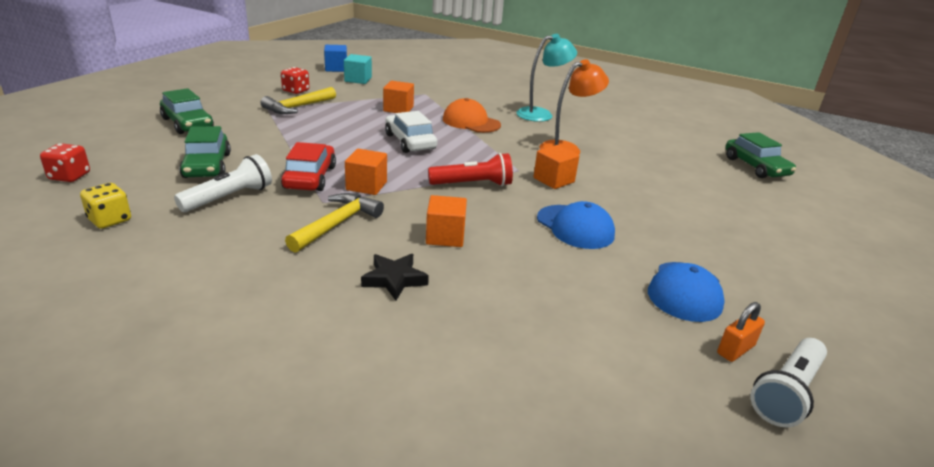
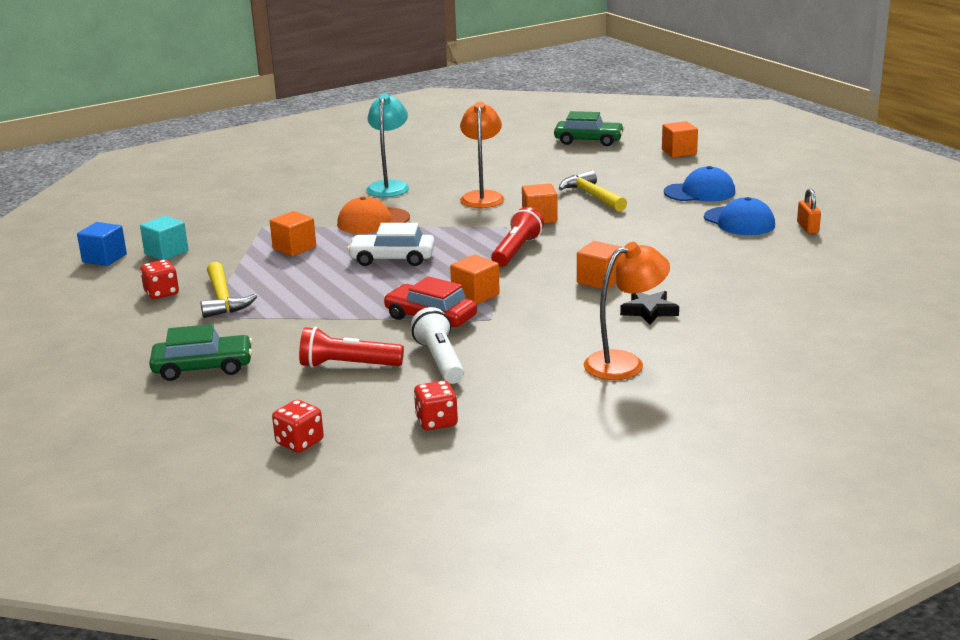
camera: 55 degrees left, 5 degrees down
(110, 220) = (436, 422): yellow dice -> red dice
(207, 165) = (348, 365): green car -> red flashlight
(260, 290) = (624, 363): none -> orange lamp
(337, 224) = (540, 319): yellow hammer -> yellow hammer (592, 196)
(575, 227) = (626, 231): blue cap -> blue cap (700, 192)
(786, 393) = (852, 228): white flashlight -> none
(811, 216) = (679, 152): none -> orange cube

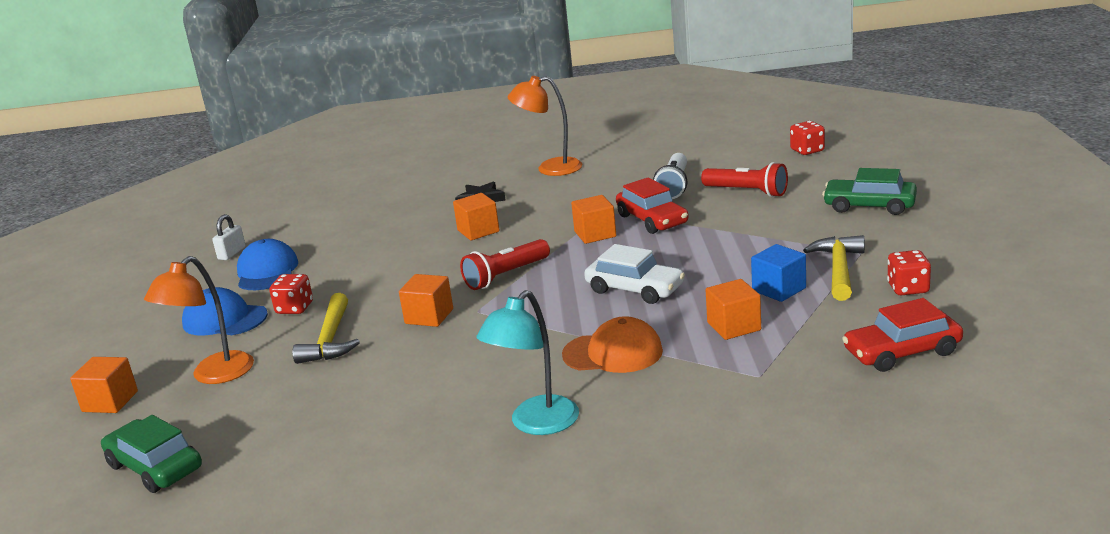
camera: 150 degrees left, 0 degrees up
(104, 258) = (990, 358): blue cube -> blue cube (779, 289)
(166, 252) = (902, 352): turquoise cube -> red car
(436, 422) = (709, 151): red dice -> red dice (294, 308)
(482, 196) = (444, 369): orange lamp -> orange lamp (214, 375)
(807, 228) = (232, 253): orange padlock -> white padlock

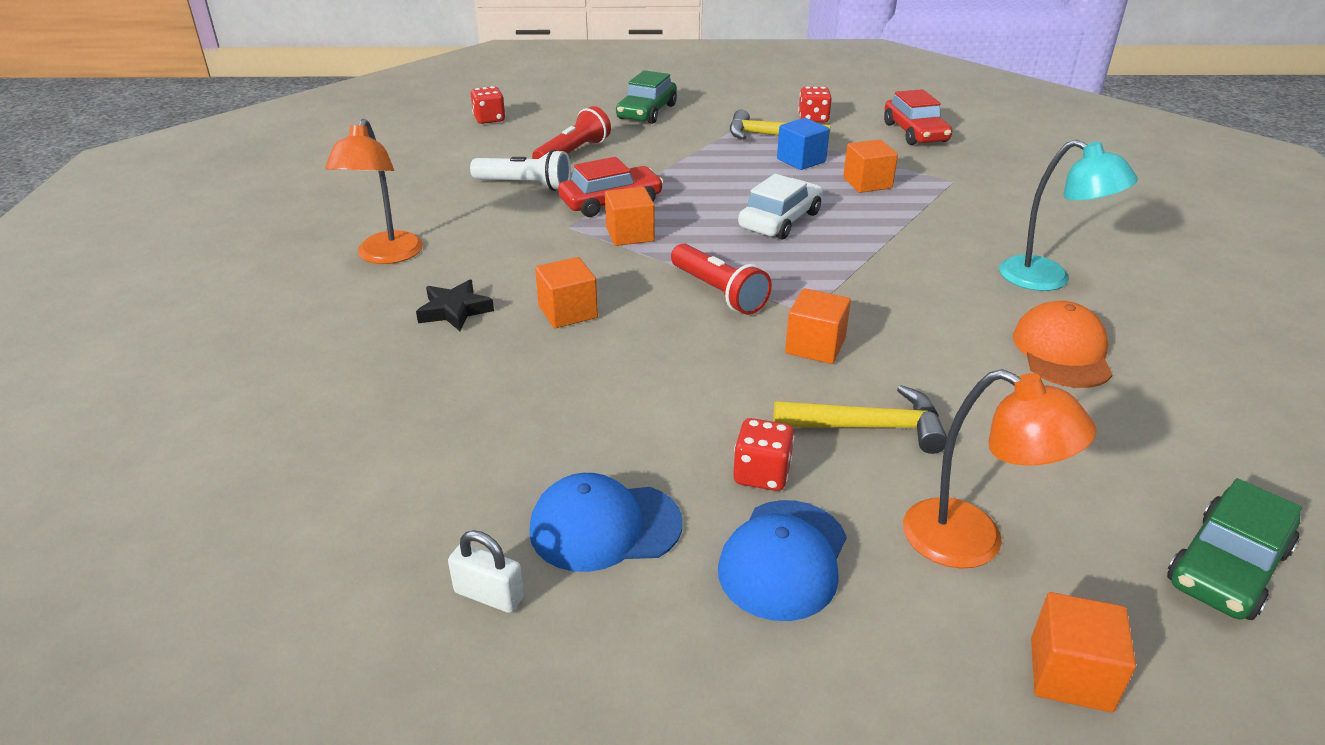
camera: 90 degrees left, 10 degrees up
(613, 353) = (913, 237): orange cap -> orange cap (1062, 351)

